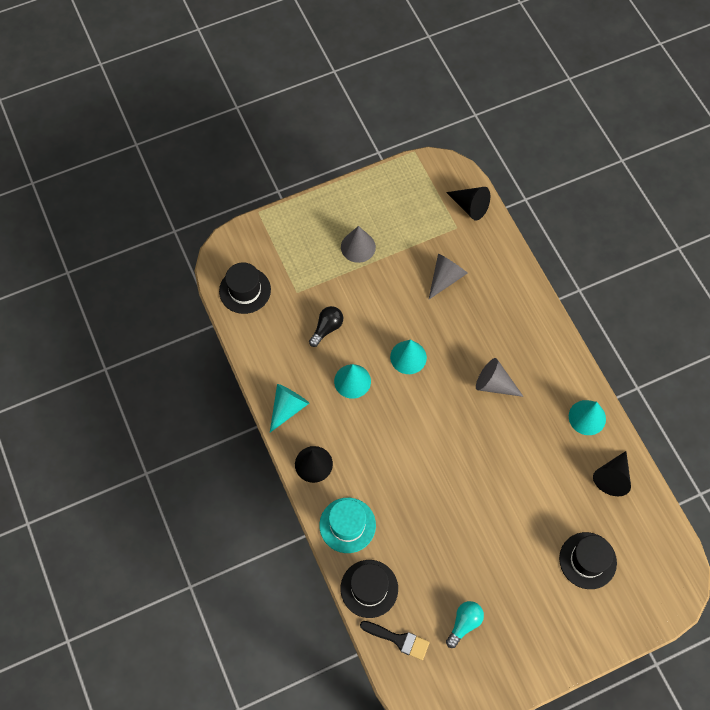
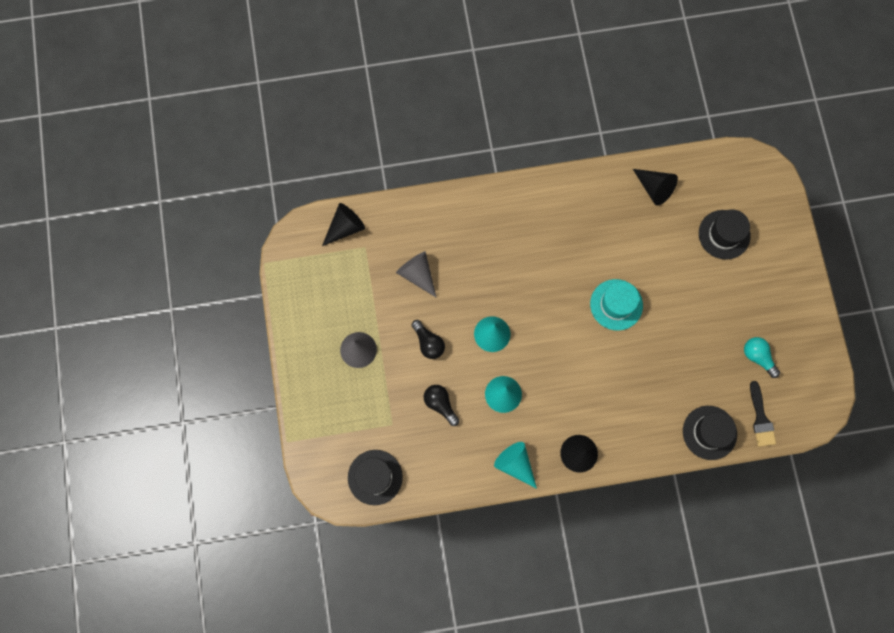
camera: 75 degrees left, 10 degrees up
(347, 525) = (646, 437): turquoise hat -> turquoise hat (616, 304)
(382, 304) = (428, 343): none -> black light bulb
(398, 640) = (760, 418): black brush -> black brush turned 135 degrees clockwise
(494, 384) = (540, 262): grey cone -> none
(587, 417) = (593, 191): turquoise cone -> none

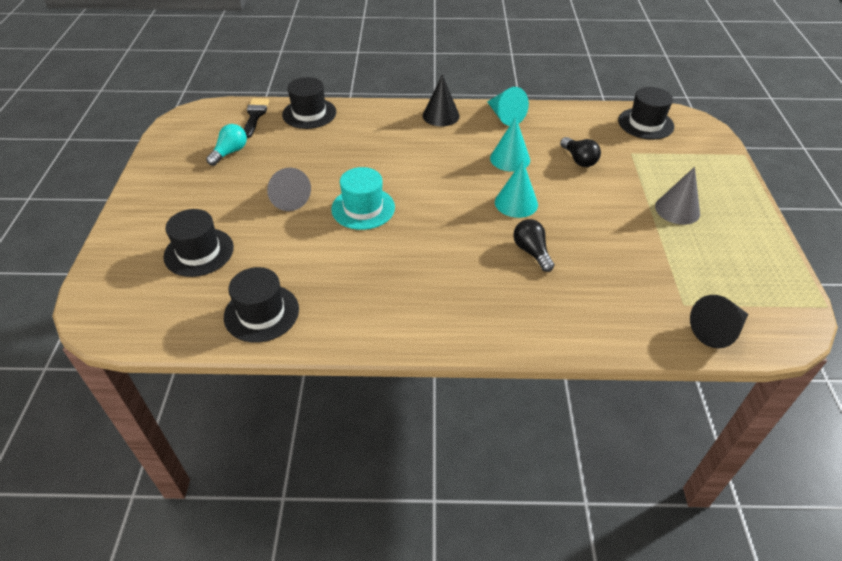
camera: 170 degrees left, 30 degrees down
(417, 274) = (607, 266): grey cone -> grey cone (288, 197)
(428, 343) = (592, 205): black light bulb -> black light bulb (531, 252)
(654, 188) = (261, 313): black cone -> black hat
(757, 357) = (230, 152): turquoise light bulb -> turquoise light bulb turned 120 degrees counterclockwise

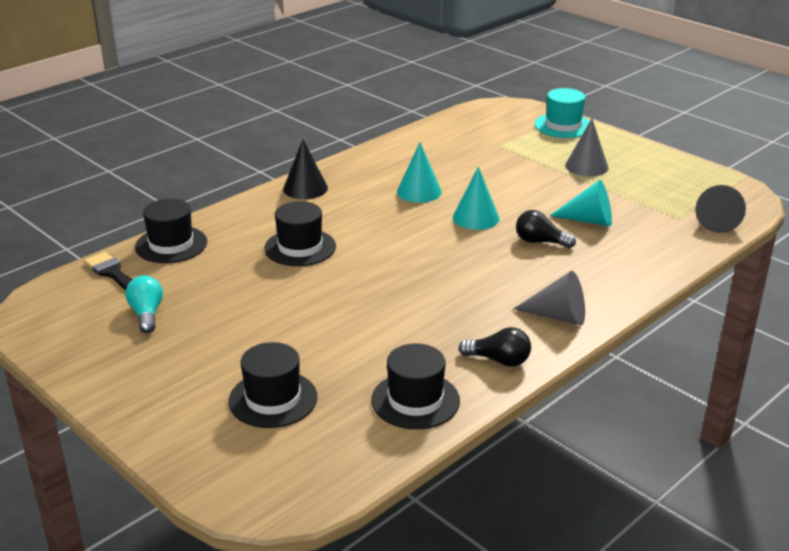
camera: 45 degrees left, 15 degrees down
(288, 197) = (279, 315): grey cone -> grey cone (558, 316)
(363, 208) = (362, 285): turquoise hat -> turquoise hat (563, 126)
(504, 116) = (361, 164): turquoise cone -> turquoise cone (588, 220)
(579, 160) = (471, 167): black light bulb -> black light bulb (499, 360)
(645, 123) = (476, 122): black hat -> black hat (300, 247)

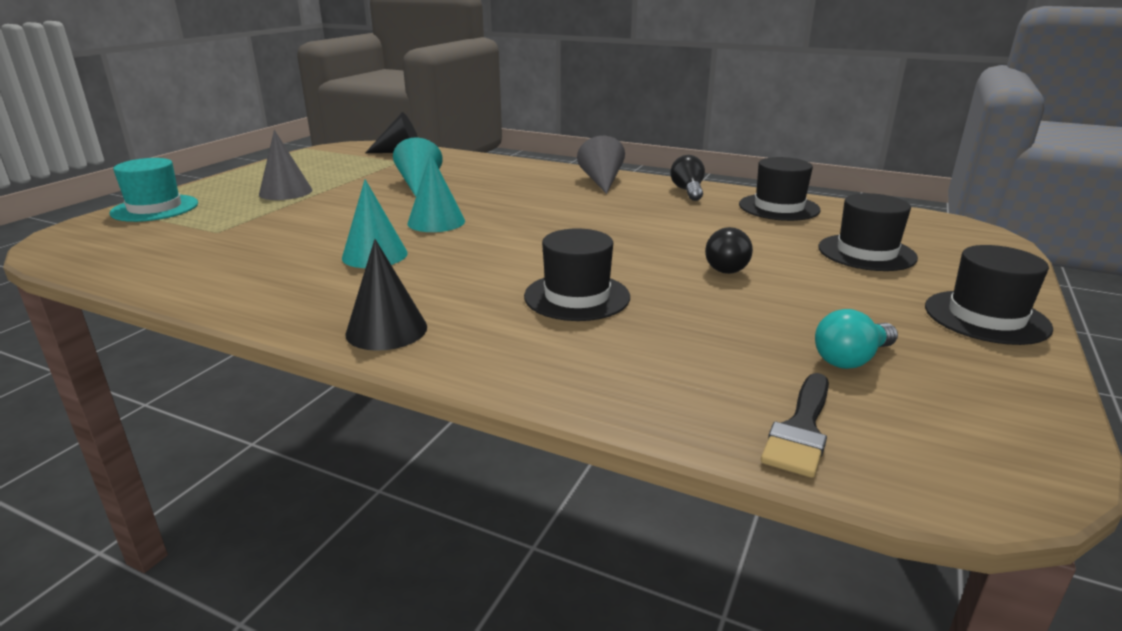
camera: 110 degrees left, 5 degrees down
(171, 244) = (657, 401): black hat -> black hat (986, 317)
(540, 242) = (475, 195): black light bulb -> black light bulb (723, 266)

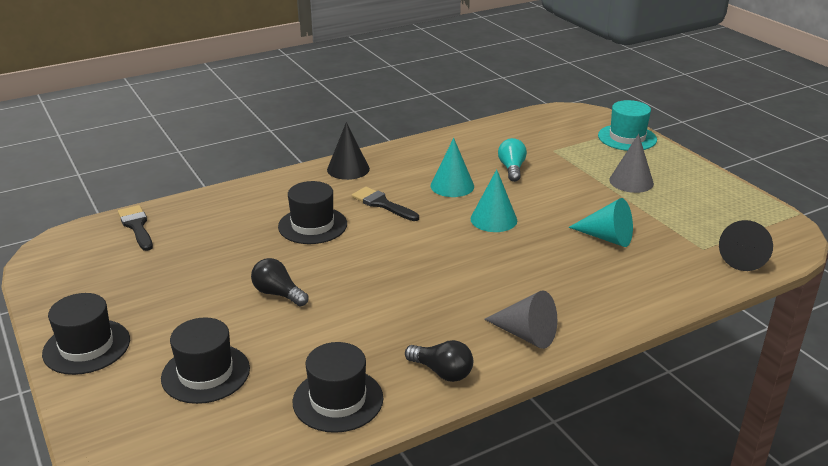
camera: 125 degrees right, 5 degrees up
(469, 276) = (382, 204): none -> black brush
(851, 359) = (142, 269): turquoise light bulb -> turquoise light bulb (512, 169)

